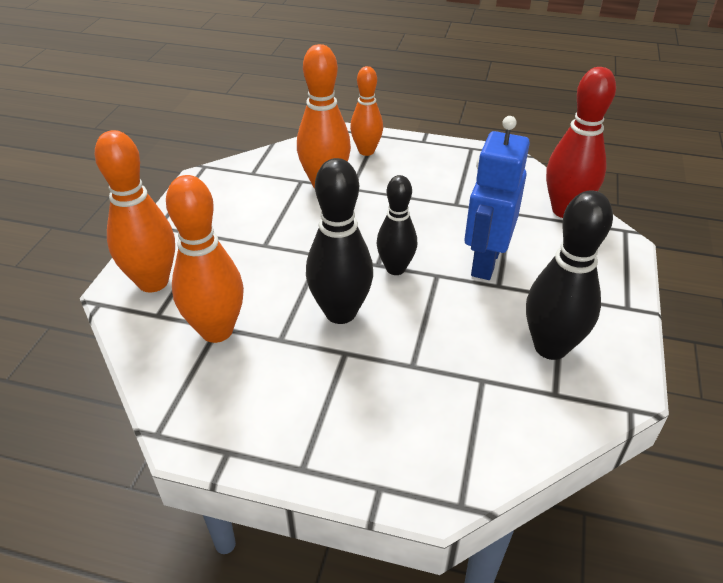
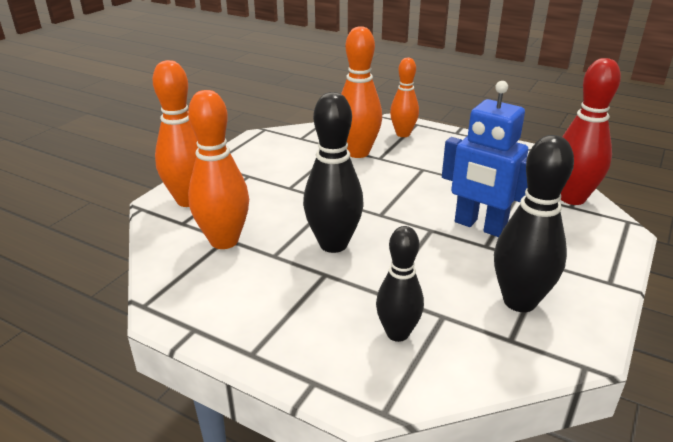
camera: 15 degrees right, 10 degrees down
(395, 268) = (395, 219): black bowling pin -> black bowling pin (397, 333)
(485, 262) = (479, 226): blue robot -> blue robot turned 90 degrees counterclockwise

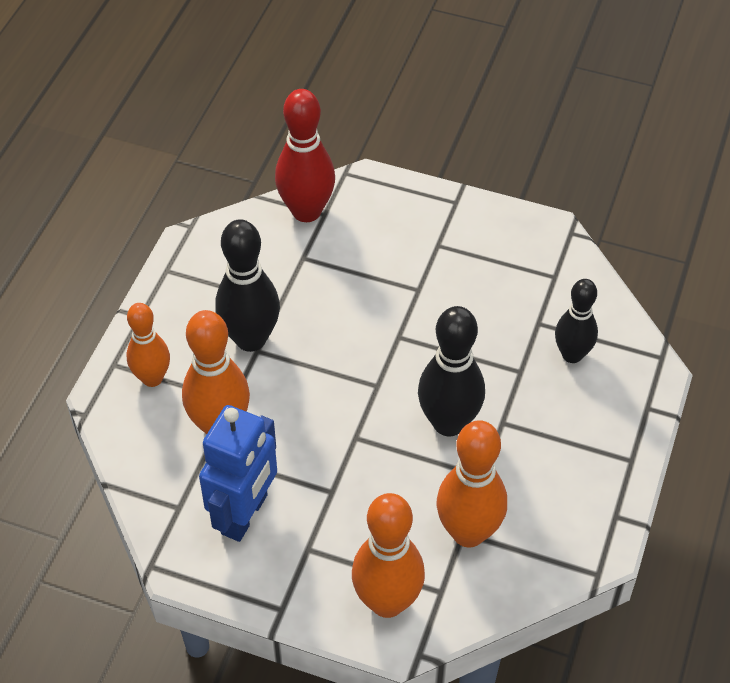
camera: 100 degrees left, 20 degrees up
(479, 226) = (383, 294): blue robot -> blue robot (245, 514)
(519, 301) = (502, 268): black bowling pin -> black bowling pin (251, 339)

